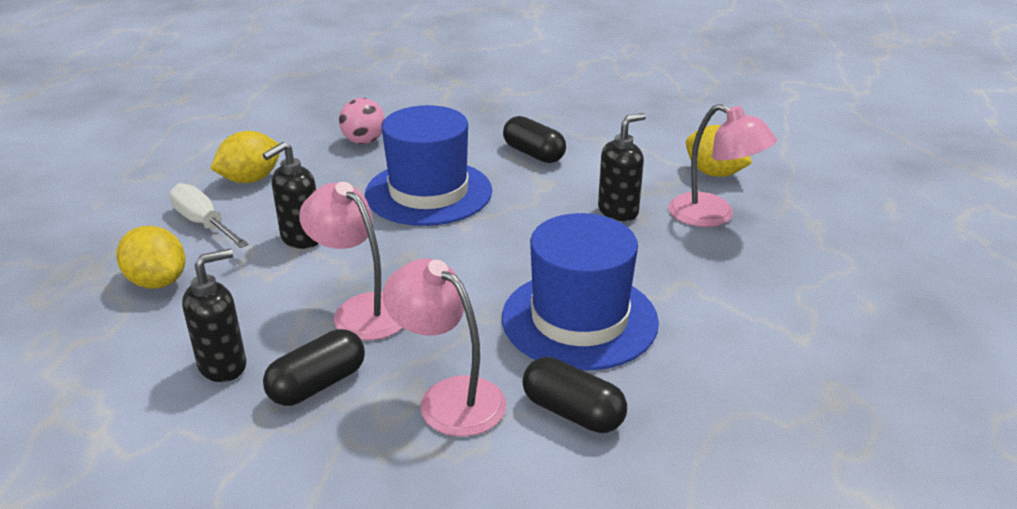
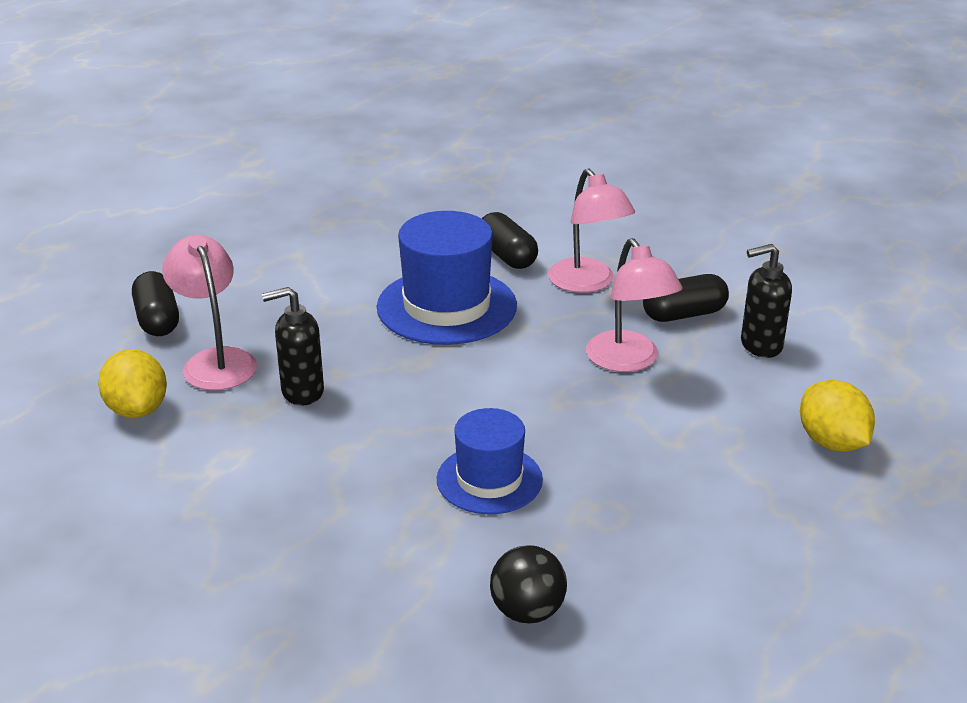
camera: 155 degrees left, 0 degrees up
(204, 223) = (784, 510): white screwdriver -> none
(250, 179) = (719, 576): yellow lemon -> none
(301, 239) = (668, 454): black soap dispenser -> none
(364, 141) = (527, 611): pink ball -> black ball
(428, 192) = (489, 479): blue hat -> blue hat, size x0.63
(533, 154) = (308, 506): black capsule -> black capsule (158, 320)

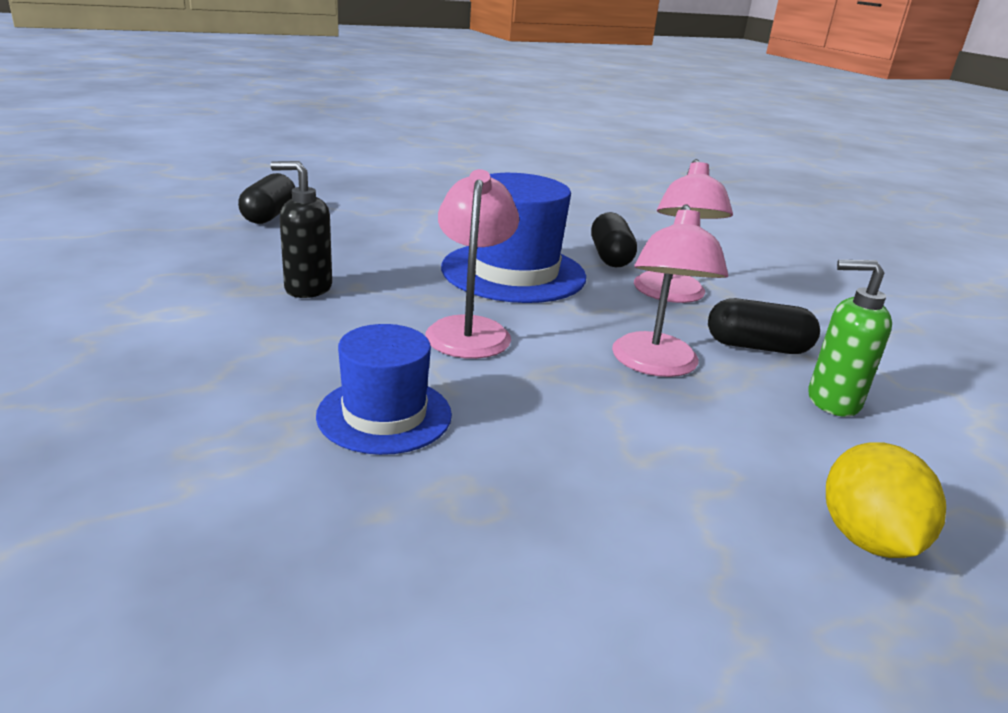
camera: 25 degrees right, 5 degrees down
(137, 409) = (165, 258): yellow lemon -> none
(215, 361) = (272, 249): pink lamp -> pink lamp (470, 329)
(527, 611) = (248, 575): black ball -> none
(760, 346) = (832, 401): black soap dispenser -> green soap dispenser

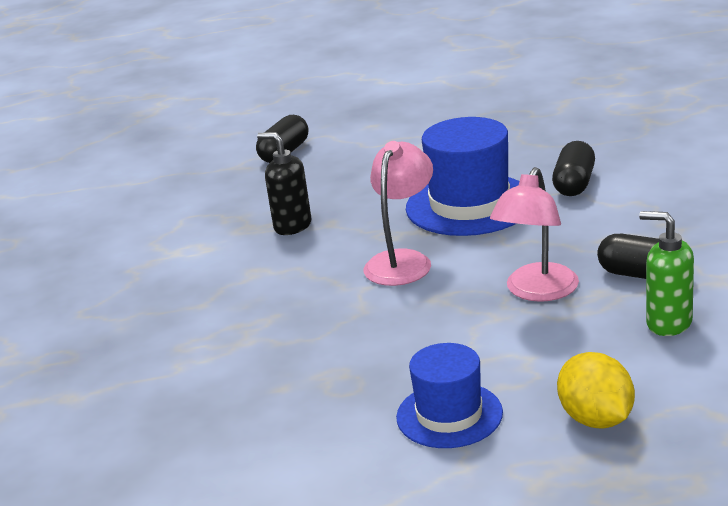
camera: 25 degrees right, 0 degrees up
(384, 415) = (309, 327): blue hat -> blue hat (449, 415)
(671, 295) = (603, 224): pink lamp -> none
(866, 538) = (596, 419): yellow lemon -> yellow lemon turned 45 degrees counterclockwise

